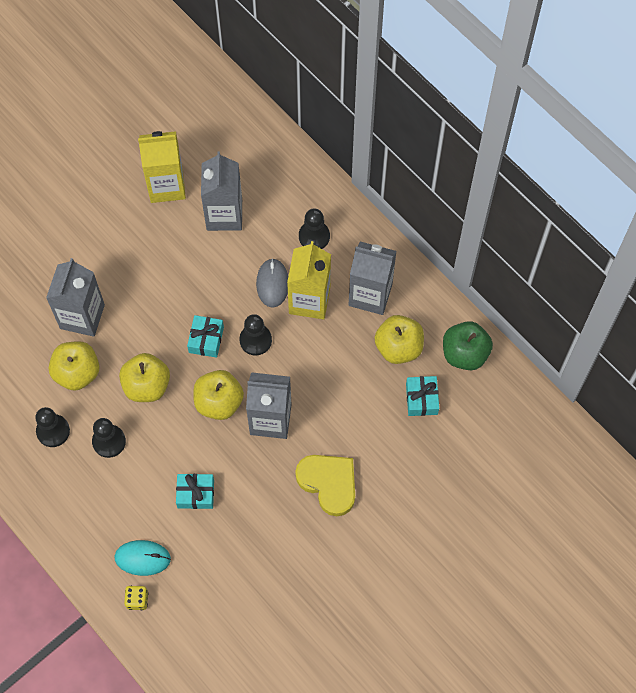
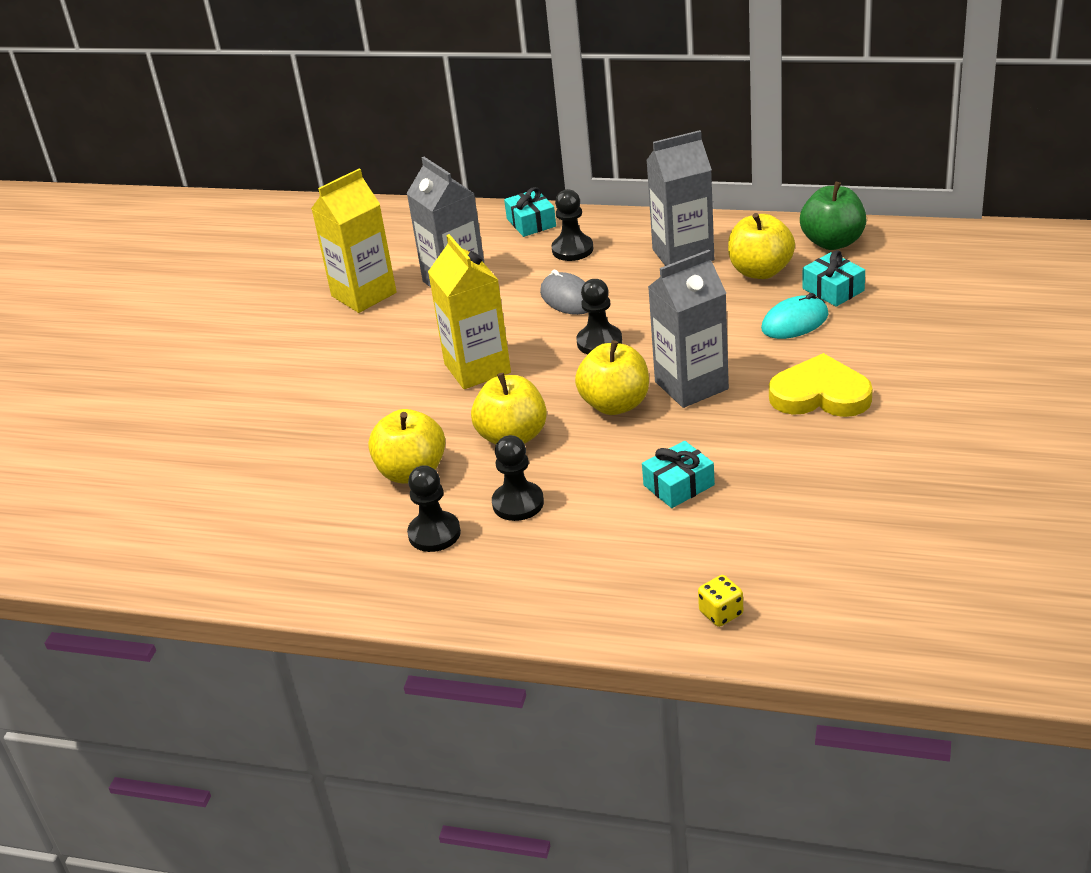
camera: 30 degrees left, 30 degrees down
(82, 316) = (368, 428): grey carton -> none
(142, 558) = (681, 573): turquoise mouse -> turquoise mouse (795, 322)
(206, 339) = (541, 370): turquoise gift -> turquoise gift (531, 222)
(309, 300) = (623, 289): yellow carton -> yellow carton (477, 368)

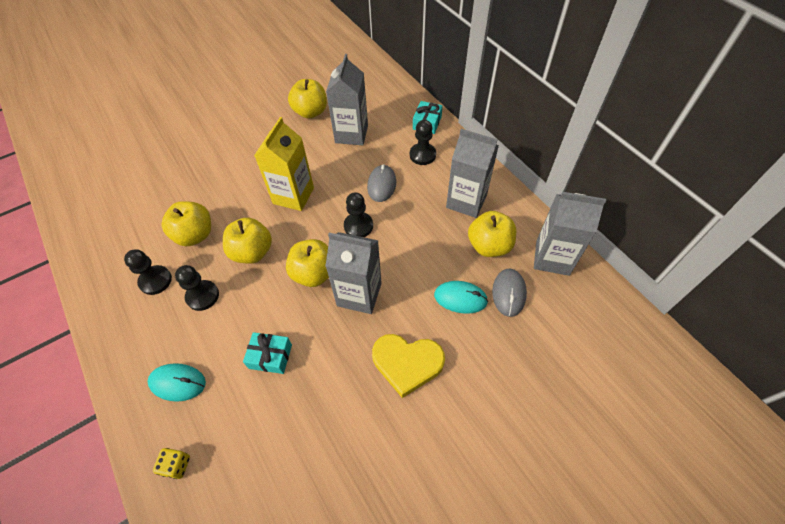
camera: 40 degrees right, 20 degrees up
(364, 294) = (310, 112): yellow carton -> yellow apple
(613, 571) = (178, 382): none -> turquoise mouse
(820, 394) = (407, 363): yellow heart -> yellow heart turned 135 degrees clockwise
(832, 242) = (552, 258): green apple -> grey carton
(833, 289) = (509, 293): turquoise gift -> grey mouse

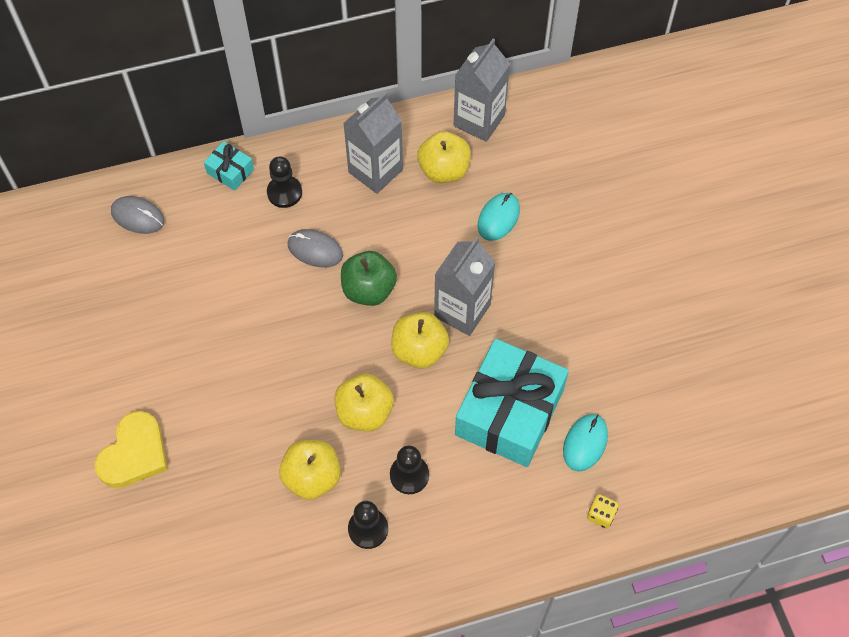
camera: 75 degrees left, 5 degrees up
(178, 382) = (512, 509): turquoise mouse -> turquoise mouse (585, 443)
(270, 356) = (509, 412): turquoise gift -> turquoise gift, size x2.29
(293, 196) = (292, 352): yellow carton -> none
(310, 112) = (143, 303): yellow apple -> none
(351, 134) = (211, 262): grey carton -> none
(358, 226) = (369, 290): black pawn -> green apple
(407, 363) = (555, 286): yellow heart -> yellow heart (134, 454)
(509, 293) = (507, 174): grey mouse -> grey mouse (138, 216)

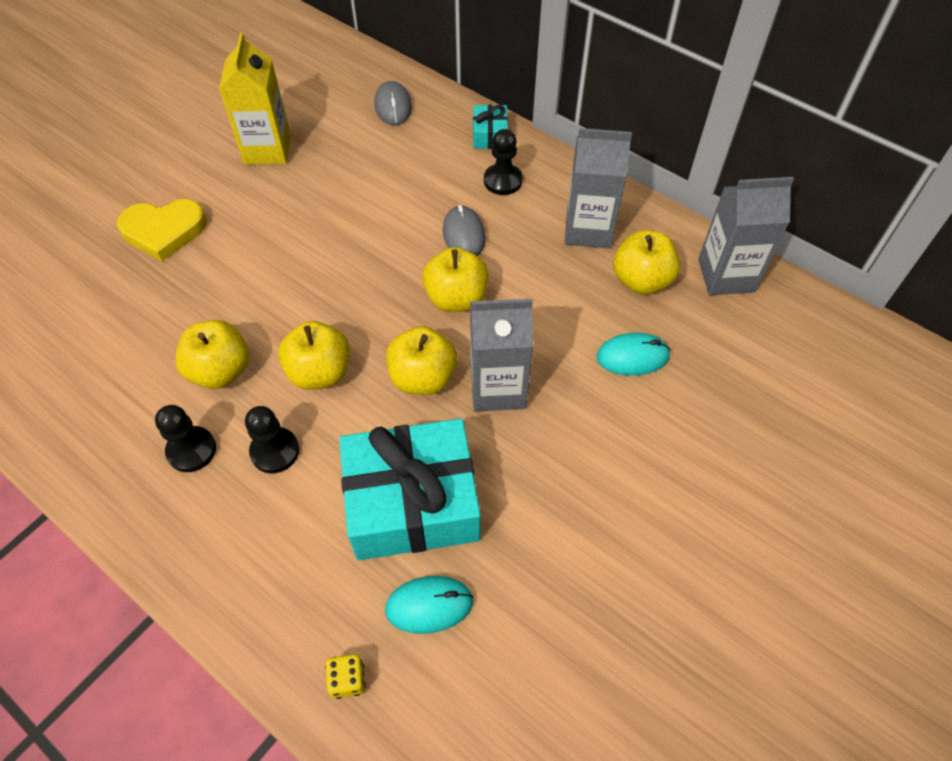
camera: 55 degrees right, 5 degrees down
(106, 333) = (267, 149): none -> yellow carton
(369, 290) = (456, 298): green apple -> yellow apple

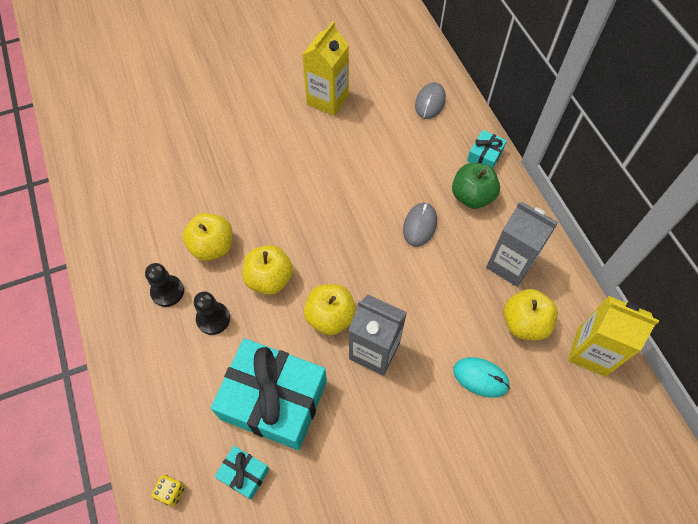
camera: 30 degrees right, 5 degrees up
(164, 231) = (232, 131): yellow heart -> none
(429, 605) = (244, 474): turquoise mouse -> turquoise gift
(456, 298) = (386, 271): yellow apple -> none
(503, 181) = (472, 196): black pawn -> green apple
(726, 275) = (591, 352): grey carton -> yellow carton

